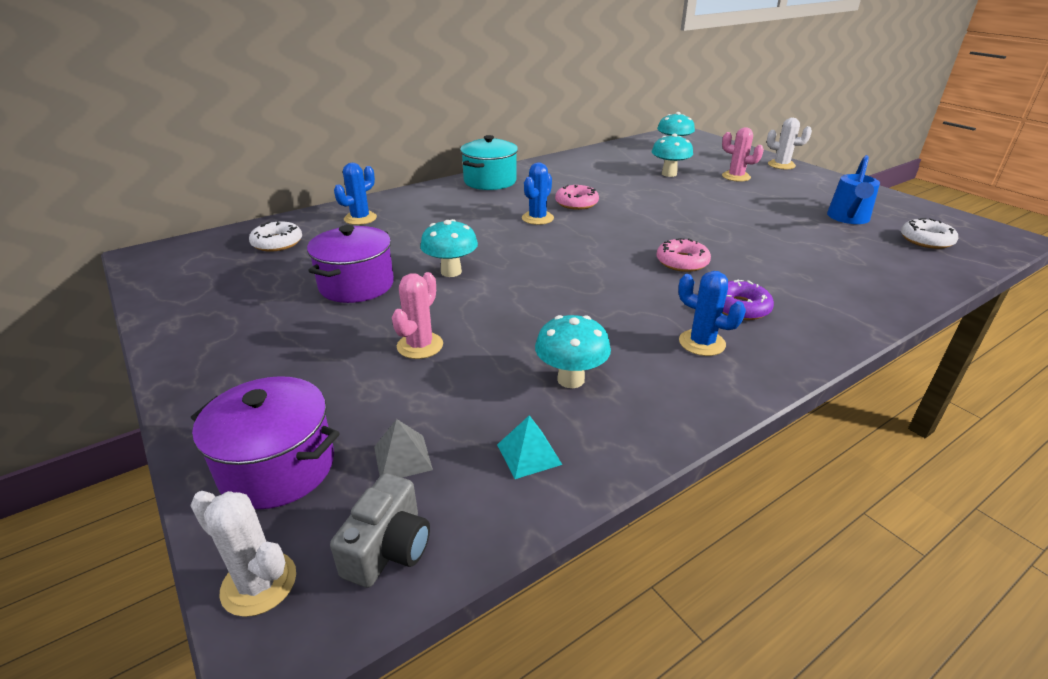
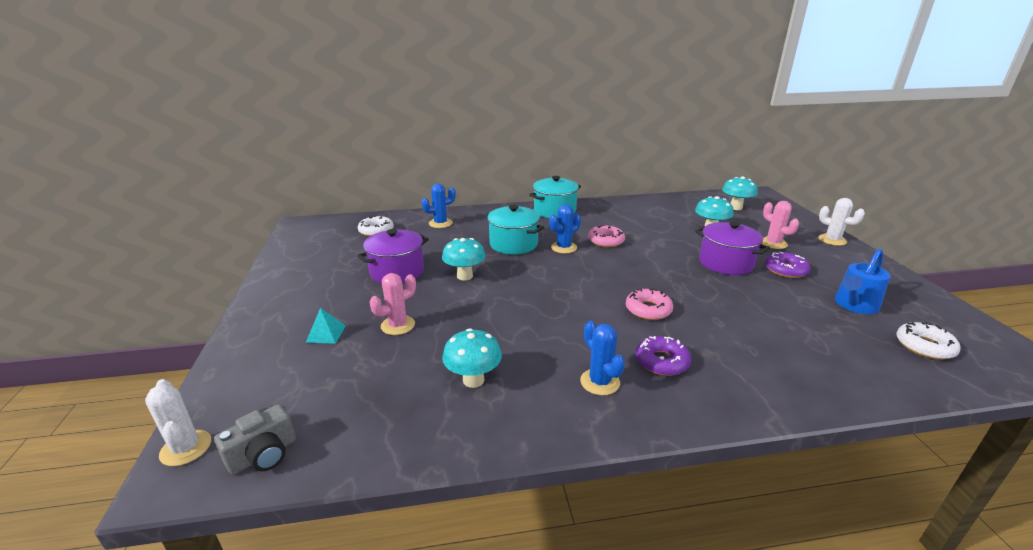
camera: 25 degrees right, 5 degrees down
(278, 467) = (252, 381): purple pot -> purple pot (725, 263)
(403, 458) = (321, 399): grey pyramid -> none
(476, 225) = (513, 244): none -> turquoise pot
(529, 454) = (396, 425): turquoise pyramid -> turquoise pyramid (326, 333)
(768, 199) = (785, 270): none -> purple donut

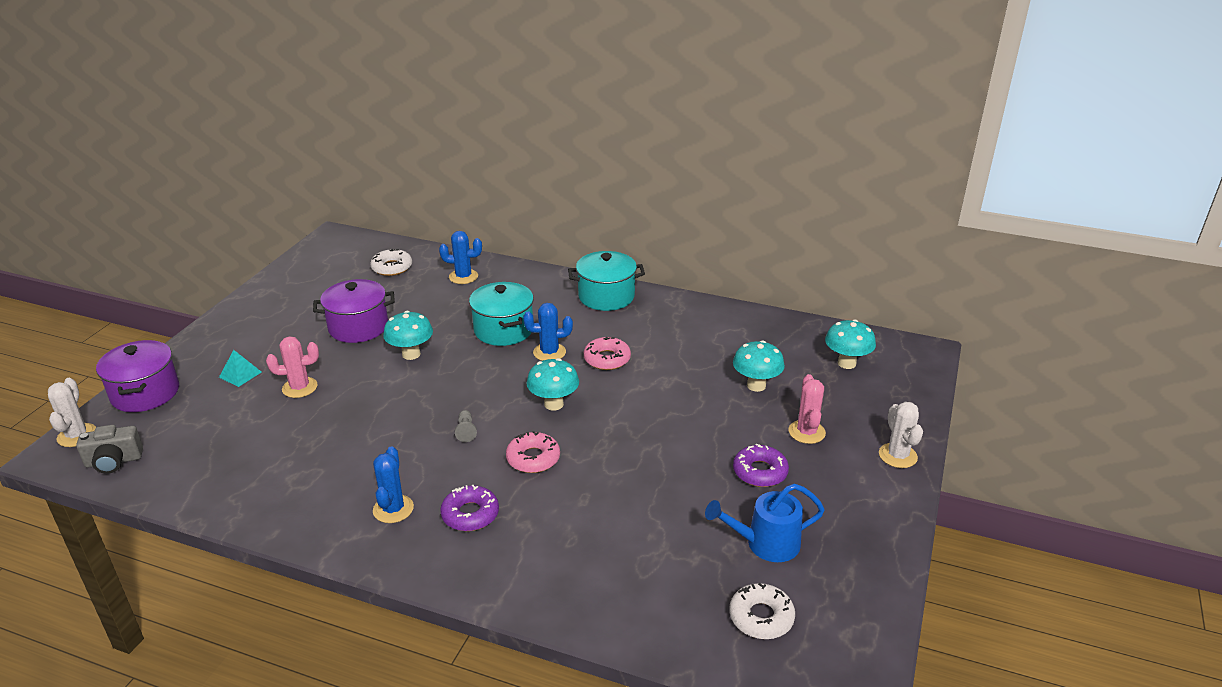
camera: 30 degrees right, 5 degrees up
(473, 380) = (300, 464): turquoise mushroom -> turquoise mushroom (553, 404)
(576, 309) = (466, 431): none -> grey pawn
(725, 263) = (701, 437): purple pot -> purple pot (145, 393)

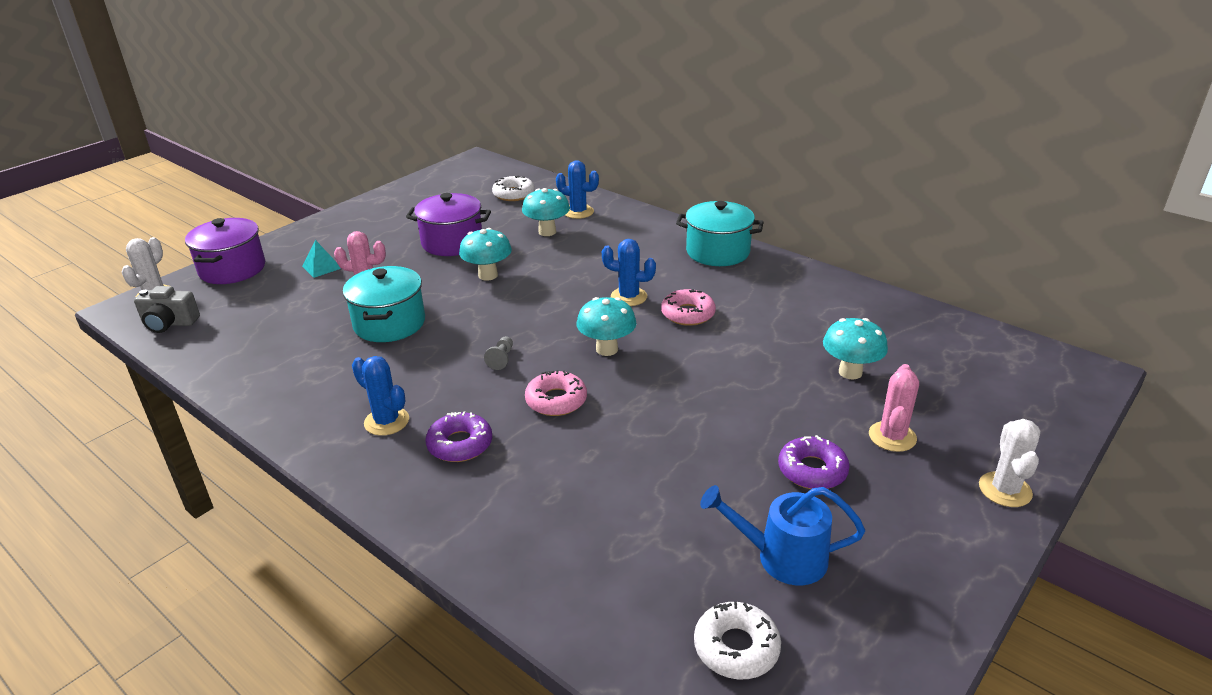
camera: 20 degrees right, 0 degrees up
(393, 509) = (386, 421): blue cactus -> blue cactus turned 75 degrees counterclockwise
(503, 330) = (592, 267): turquoise pot -> turquoise pot (389, 323)
(846, 363) = (977, 368): turquoise mushroom -> turquoise mushroom (547, 232)

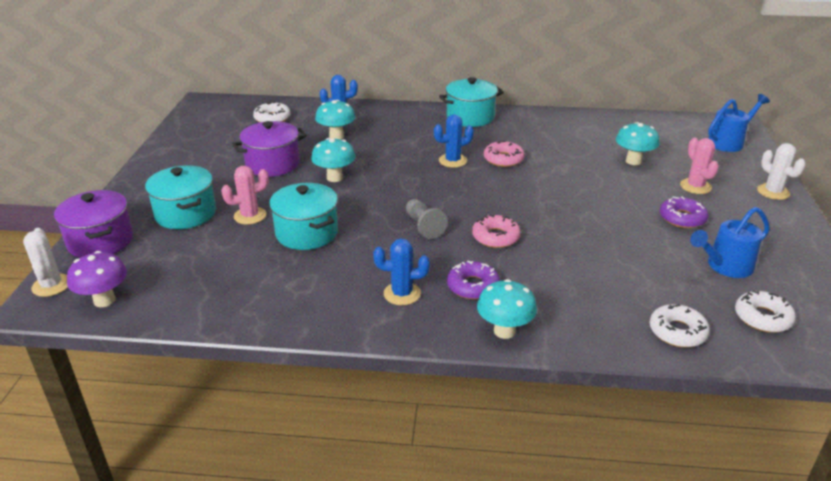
camera: 35 degrees left, 0 degrees up
(169, 323) = (104, 300): grey camera -> purple mushroom
(321, 267) = (185, 214): turquoise pyramid -> turquoise pot
(501, 359) = (424, 226): grey pawn -> grey pawn, size x1.57
(602, 606) = (677, 332): none -> white donut
(607, 349) = (483, 196): turquoise mushroom -> turquoise mushroom (504, 331)
(1035, 395) = (729, 142): none -> blue watering can

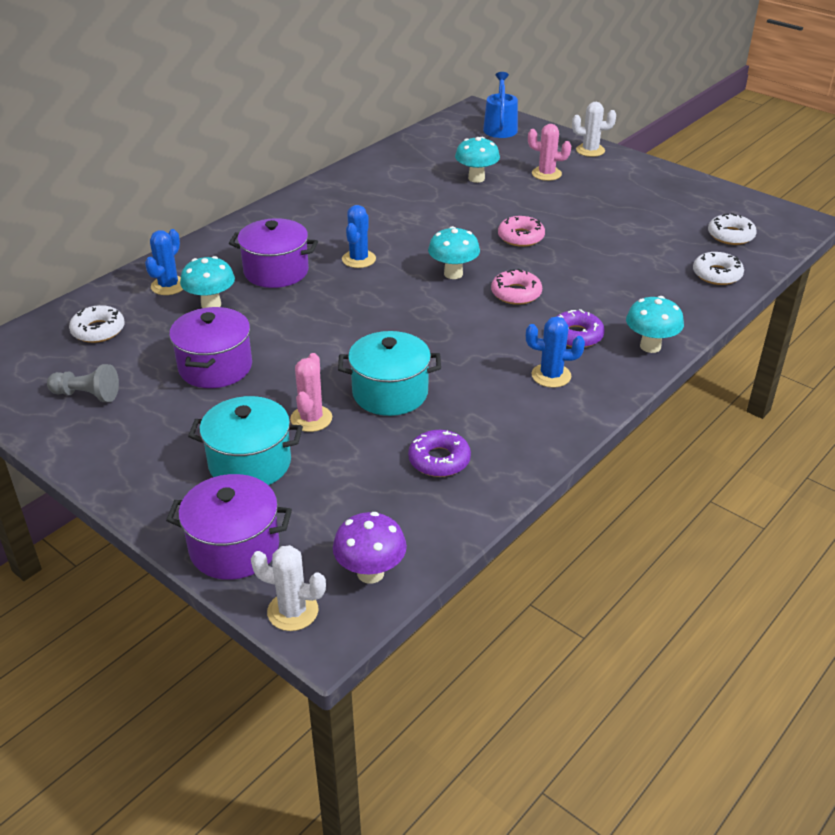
camera: 55 degrees left, 5 degrees up
(334, 178) = (300, 338): turquoise mushroom -> turquoise mushroom (453, 274)
(399, 141) = (276, 271): none -> purple pot
(402, 294) = (551, 376): blue cactus -> blue cactus turned 60 degrees clockwise
(424, 226) = (456, 322): grey pawn -> grey pawn (87, 395)
(470, 117) = (285, 214): turquoise pot -> none
(503, 159) = (391, 233): pink donut -> pink donut (520, 237)
(682, 218) = (583, 201): purple donut -> purple donut (439, 460)
(725, 266) = (661, 218): blue watering can -> none

